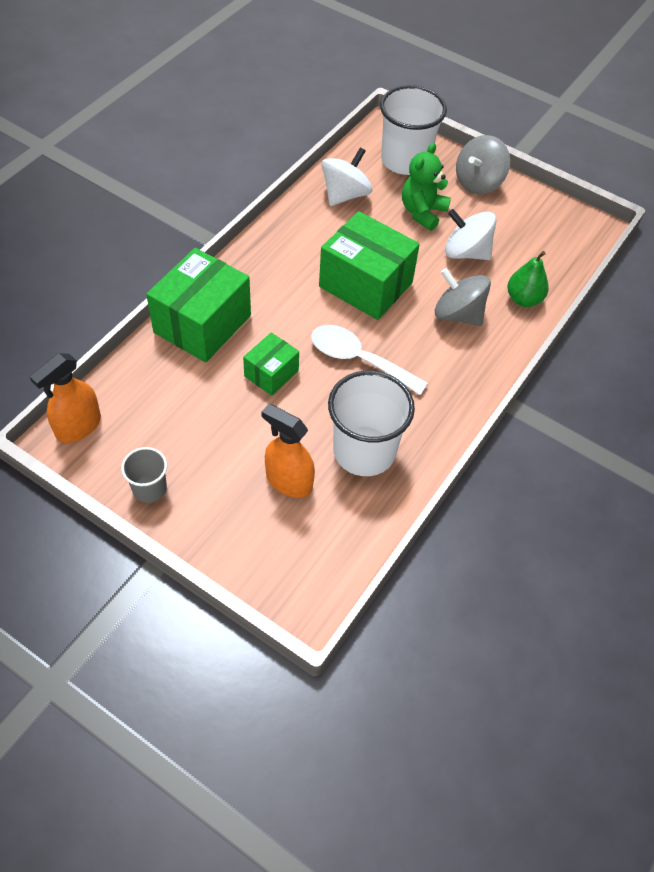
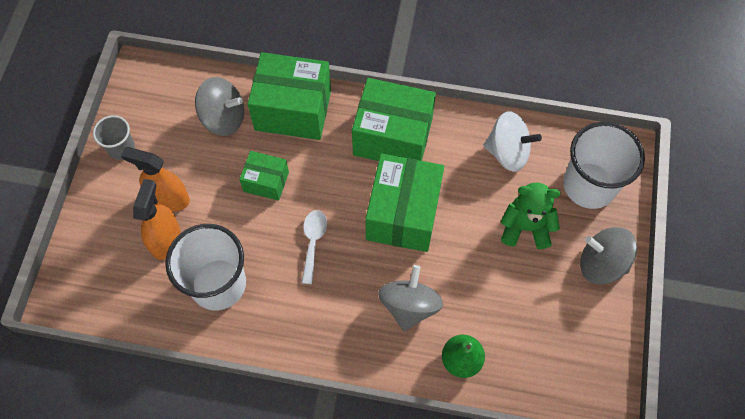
camera: 70 degrees right, 10 degrees up
(78, 426) = (156, 77): orange spray bottle -> orange spray bottle (169, 198)
(173, 383) = (223, 118): none -> grey spinning top
(281, 262) = (393, 137): none -> green box
(359, 360) = (313, 242): white spoon -> white spoon, size x0.64
(466, 252) = (494, 286): white spinning top -> none

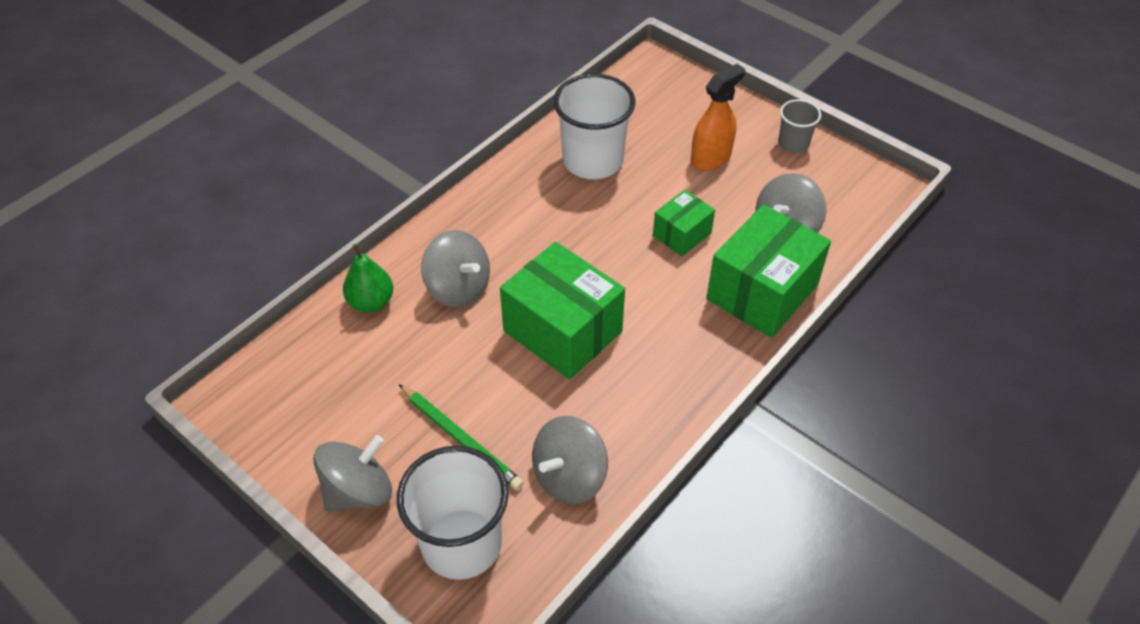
camera: 120 degrees right, 15 degrees down
(166, 239) = (666, 142): orange spray bottle -> none
(313, 242) = (585, 243): white spoon -> none
(393, 137) = (668, 368): green box -> none
(508, 152) = (569, 477): white spinning top -> grey spinning top
(525, 227) = (461, 438): green teddy bear -> green pencil

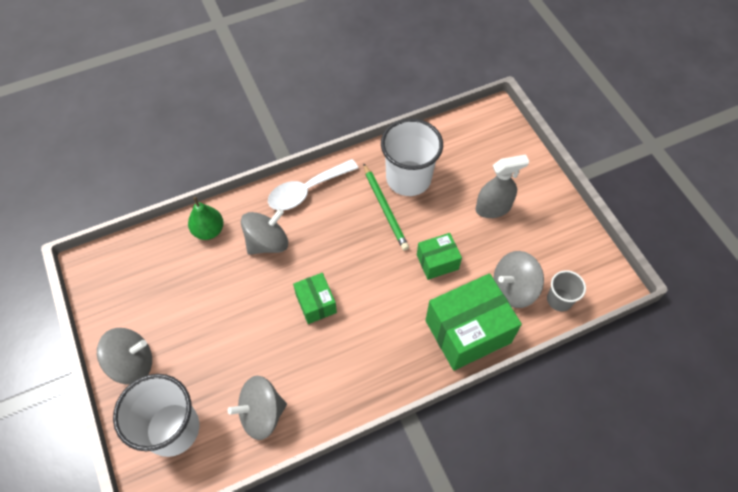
camera: 25 degrees right, 10 degrees up
(458, 288) = (267, 242): grey spinning top -> grey spinning top turned 105 degrees counterclockwise
(461, 438) = (211, 354): green pencil -> green pencil (385, 208)
(474, 214) = (307, 190): none -> white spoon
(562, 331) = (316, 303): green box -> green box, size x0.54
(711, 158) = (493, 208): orange spray bottle -> grey spray bottle
(793, 143) = (561, 219): grey cup -> grey cup (559, 300)

